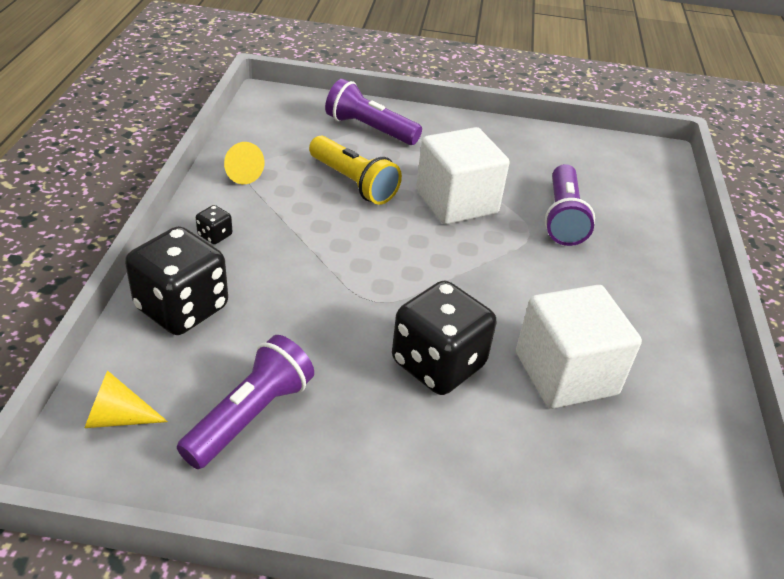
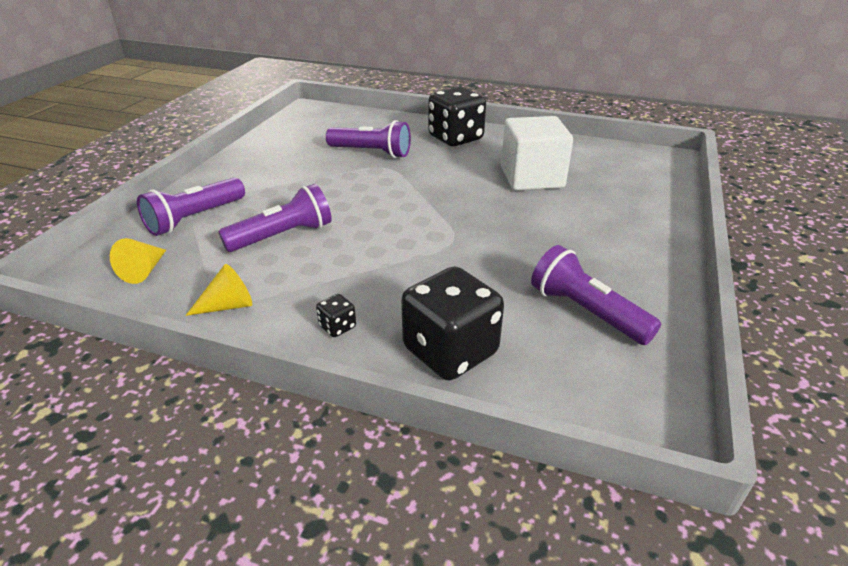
camera: 75 degrees left, 5 degrees down
(118, 417) = (600, 394): yellow cone -> yellow cone (144, 270)
(353, 183) = (283, 236): yellow flashlight -> purple flashlight
(438, 364) = (525, 221): black dice -> black dice (455, 138)
(456, 202) = (335, 190): white cube -> none

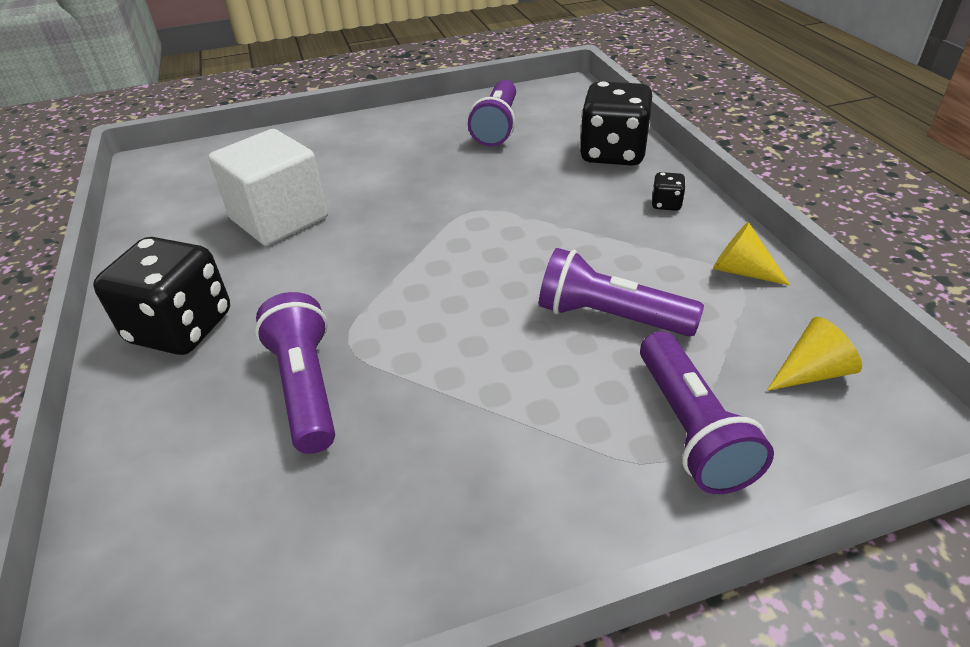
camera: 125 degrees left, 5 degrees up
(194, 218) = (690, 428): purple flashlight -> purple flashlight turned 75 degrees clockwise

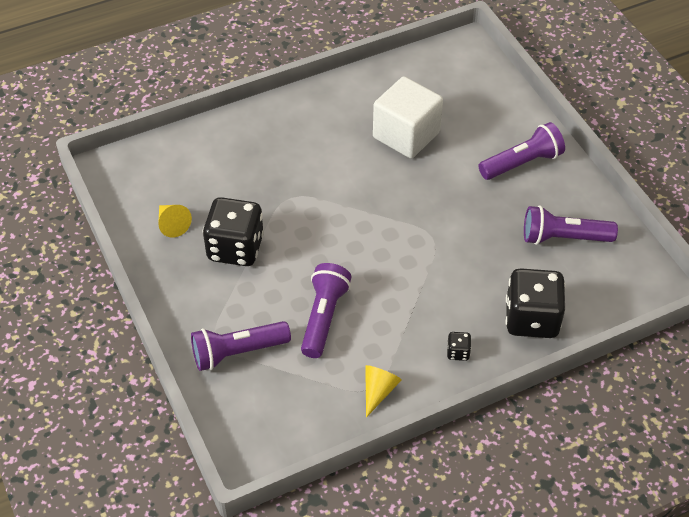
camera: 80 degrees right, 10 degrees up
(181, 328) = (295, 123): black dice -> black dice (235, 248)
(306, 387) = (256, 188): purple flashlight -> purple flashlight (522, 163)
(811, 372) = (284, 414): yellow cone -> yellow cone (172, 224)

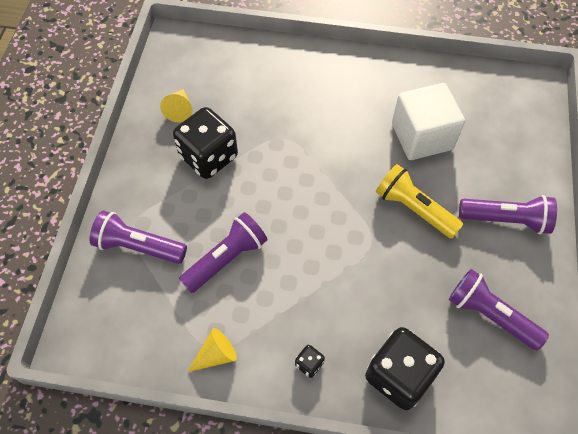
camera: 35 degrees right, 10 degrees up
(445, 194) = (414, 208): none -> yellow flashlight

